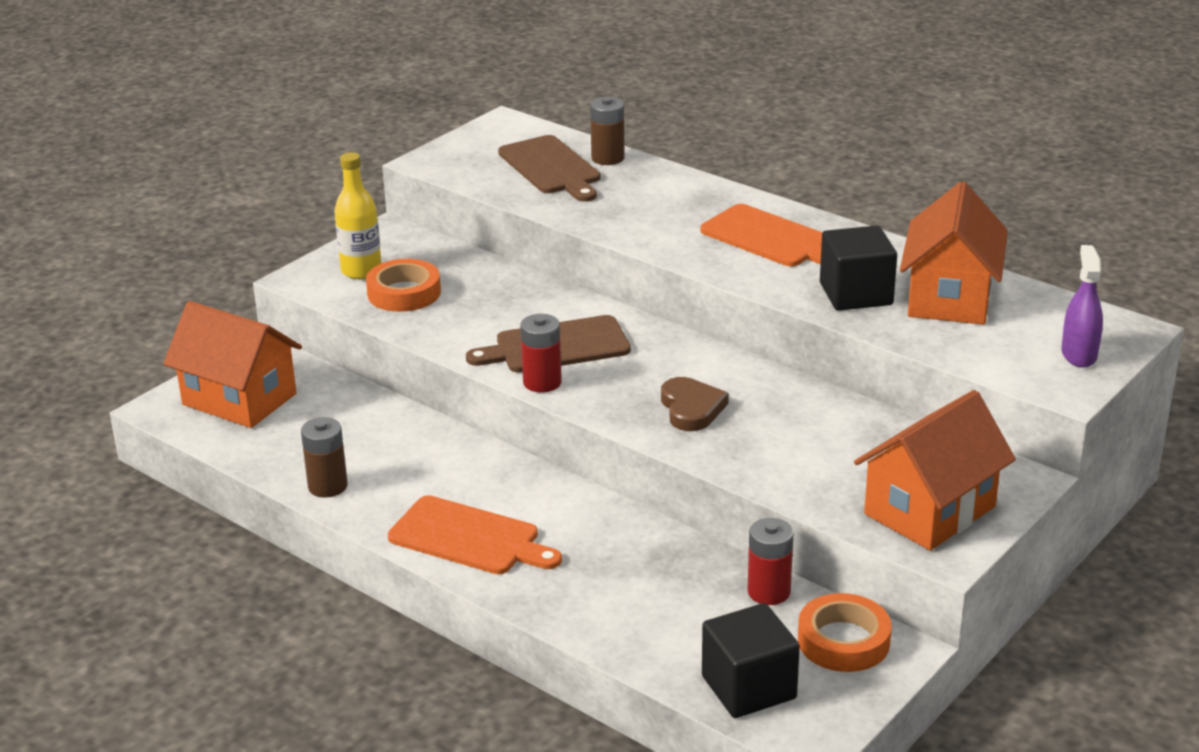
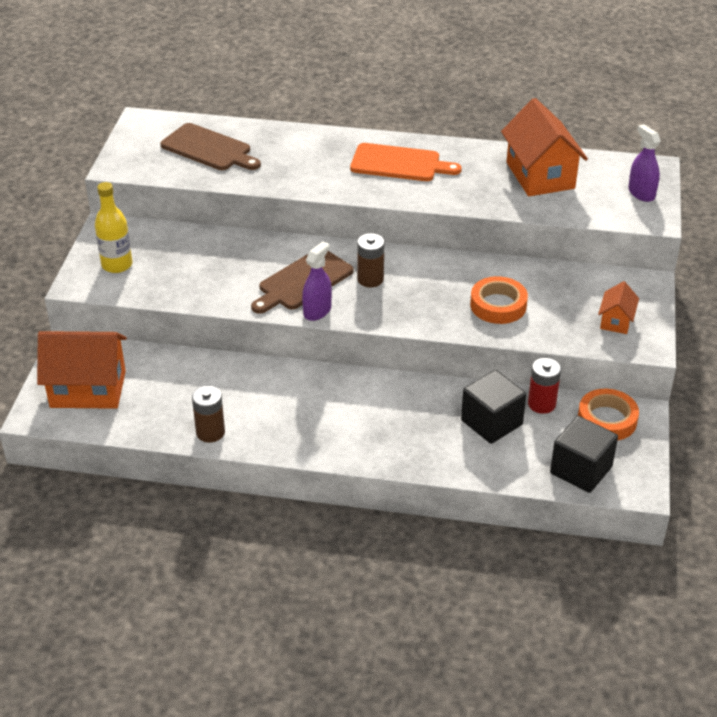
camera: 30 degrees left, 10 degrees up
(404, 293) = (163, 273): orange tape -> orange tape (498, 305)
(469, 538) = (335, 435): orange cutting board -> none
(542, 382) = (317, 311): red battery -> purple spray bottle
(607, 158) = (240, 130): brown battery -> brown battery (370, 279)
(691, 408) = (425, 298): brown heart -> none
(856, 294) = (485, 189): black cube -> black cube (491, 422)
(929, 510) = (616, 321): orange house -> orange house, size x0.50

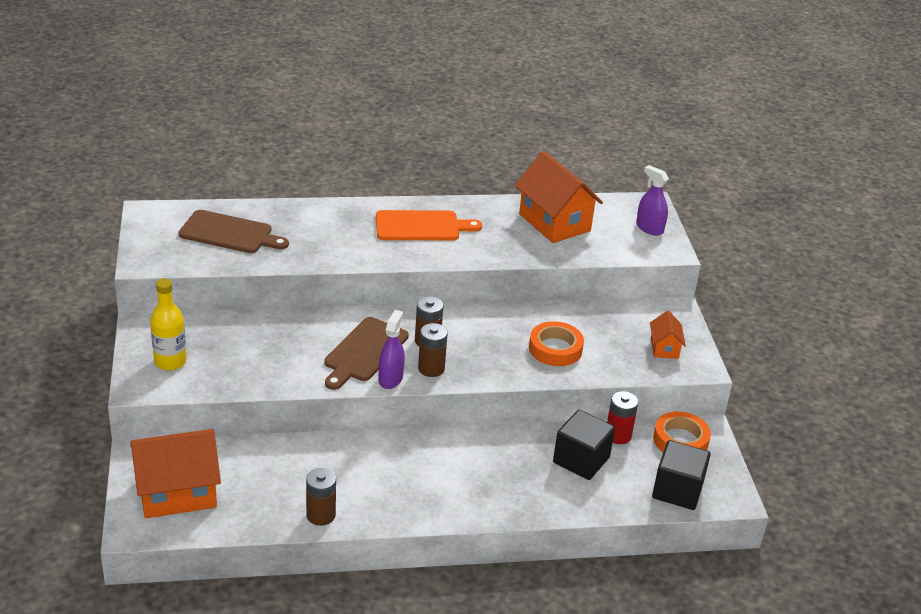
camera: 20 degrees left, 5 degrees down
(362, 307) = (431, 368): none -> brown battery

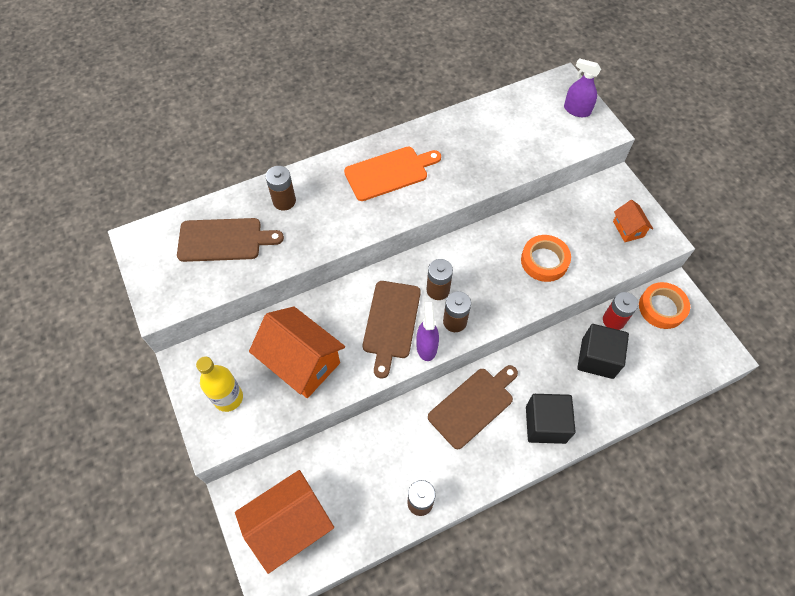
camera: 15 degrees left, 25 degrees up
(304, 221) = (284, 201): none -> brown battery
(421, 458) = (473, 405): none -> brown cutting board
(554, 222) = (498, 130): orange house -> orange house (302, 362)
(677, 490) = (682, 363): black cube -> black cube (545, 424)

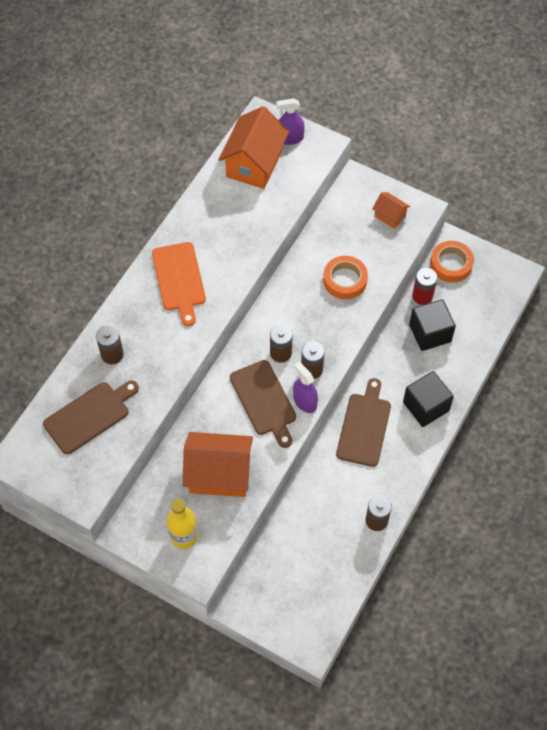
camera: 35 degrees left, 0 degrees up
(290, 525) = (295, 600): orange house -> orange house (254, 164)
(389, 172) = (179, 279): orange cutting board -> orange cutting board turned 135 degrees clockwise

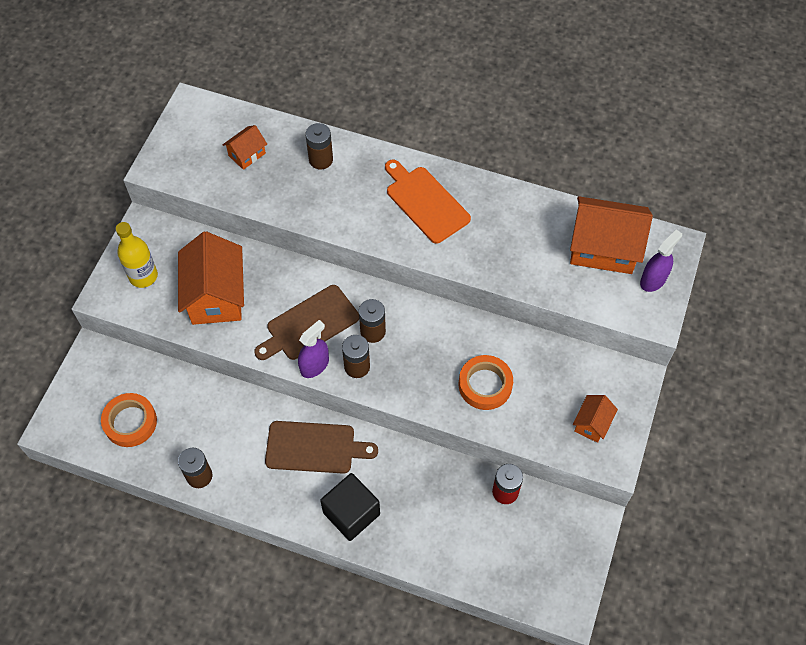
camera: 80 degrees right, 0 degrees up
(89, 415) = (247, 154): brown cutting board -> orange house
(179, 279) = (425, 202): orange cutting board -> orange cutting board turned 75 degrees clockwise
(290, 138) = (653, 280): purple spray bottle -> purple spray bottle turned 60 degrees clockwise
(430, 333) = (453, 507): black cube -> none
(451, 264) = (561, 521): orange tape -> orange tape (130, 422)

